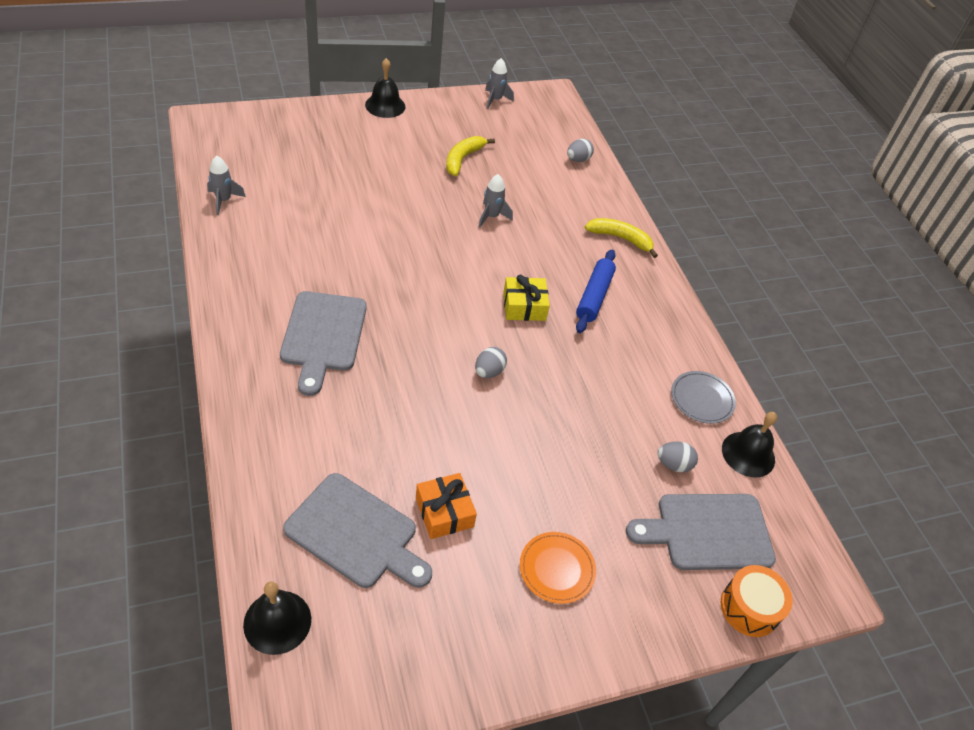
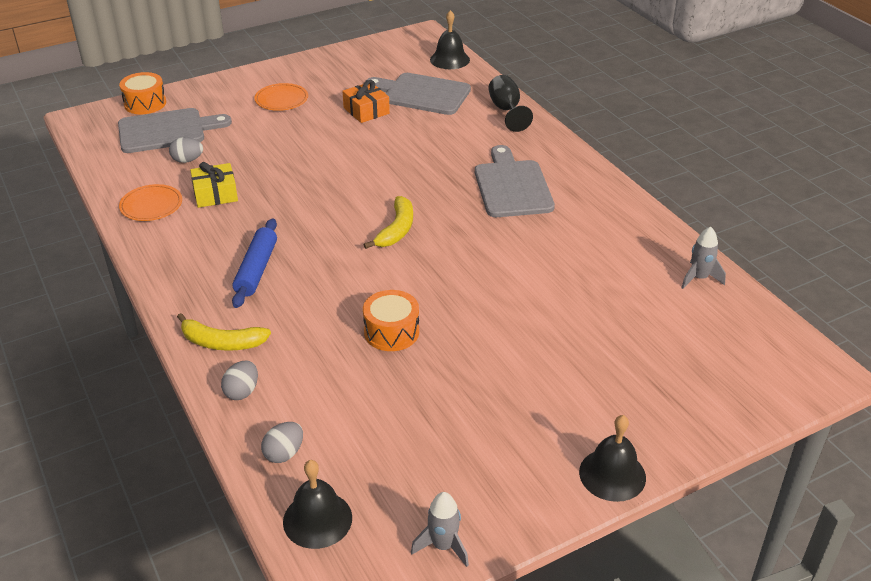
camera: 175 degrees right, 10 degrees down
(259, 466) = (506, 110): none -> black goblet
(463, 159) = (456, 407): yellow banana -> yellow banana (397, 230)
(489, 372) = (355, 189): grey egg -> grey egg (242, 391)
(491, 217) = (391, 332): grey rocket -> orange drum
(524, 306) = (332, 245): yellow gift -> yellow gift (215, 194)
(702, 399) = (151, 205): grey plate -> orange plate
(748, 454) = (118, 177): black bell -> black bell (317, 519)

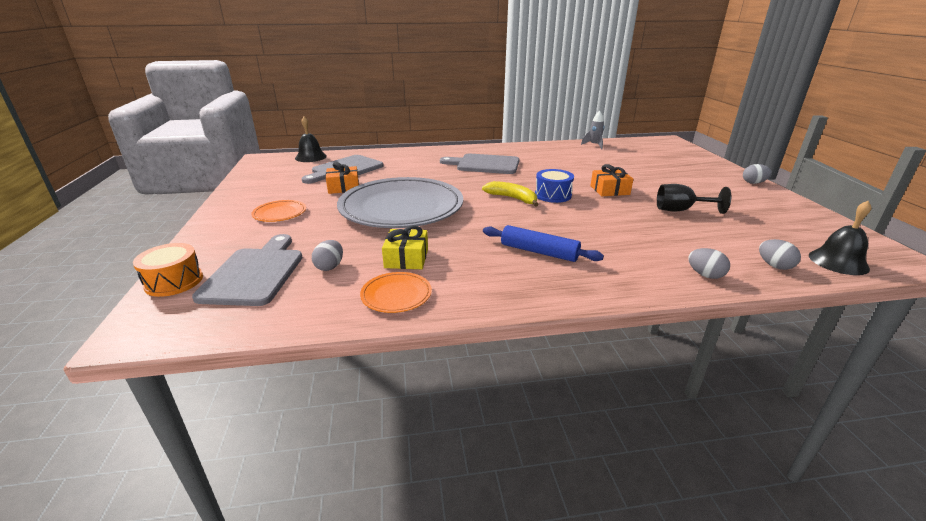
camera: 70 degrees left, 10 degrees down
(222, 342) = (639, 277): yellow banana -> none
(329, 161) = (401, 207): none -> grey plate
(391, 332) = (631, 214): orange drum -> none
(425, 260) = (553, 195): none -> blue drum
(443, 546) = (836, 227): grey rocket -> none
(474, 308) = (609, 190): none -> orange gift
(506, 110) = (397, 154): black goblet -> black goblet (681, 210)
(612, 474) = (753, 183): black bell -> grey egg

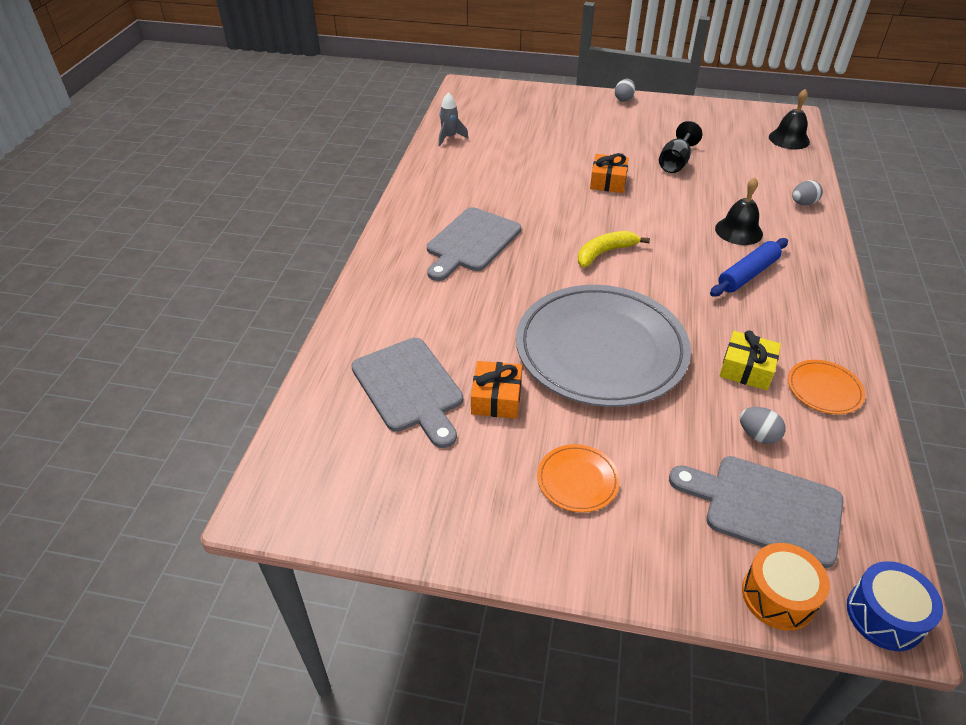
camera: 70 degrees left, 15 degrees up
(311, 157) = (306, 428): black bell -> black bell (738, 231)
(553, 195) = (607, 222): blue drum -> blue drum (884, 615)
(774, 266) = (792, 167): grey egg -> none

